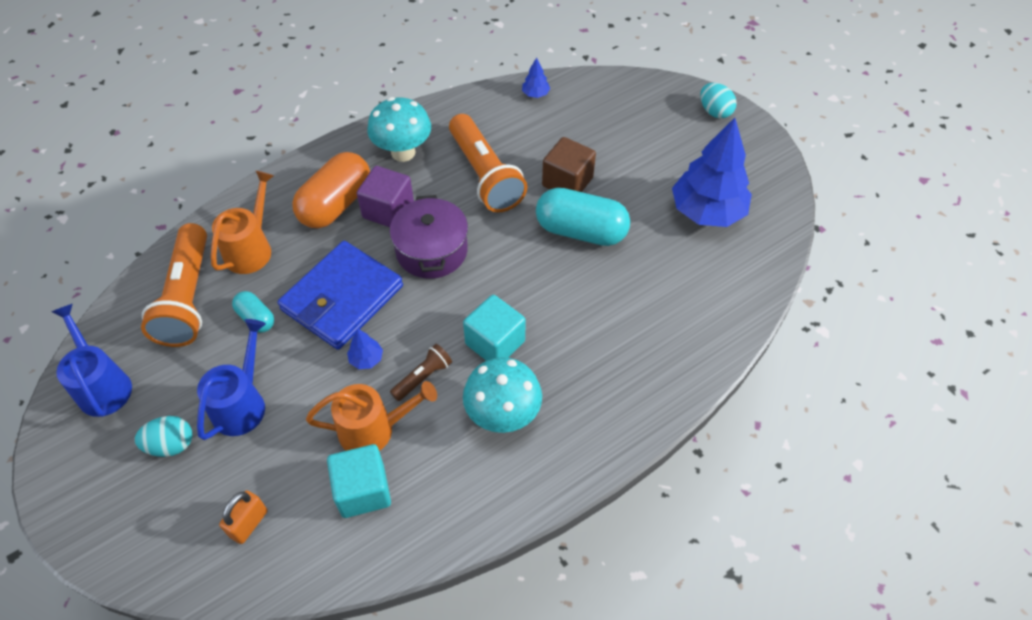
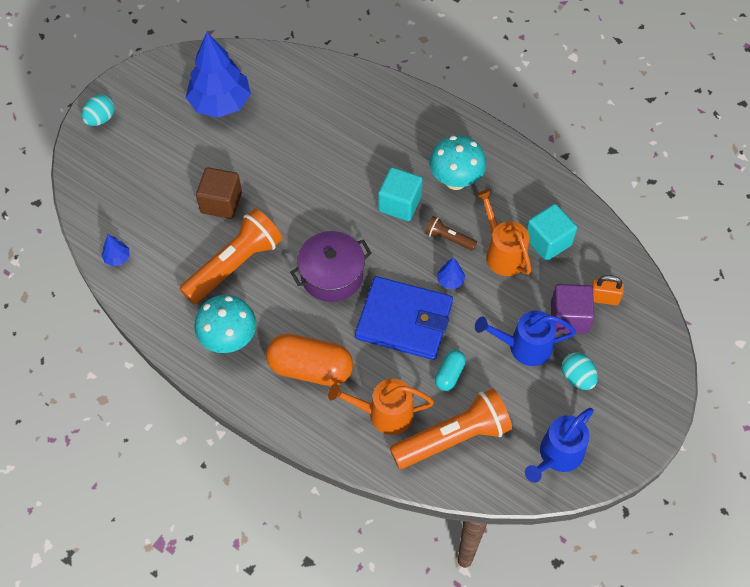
camera: 110 degrees left, 5 degrees up
(388, 210) = (301, 324): purple cube -> purple cube (569, 317)
(581, 231) = (271, 179): turquoise capsule -> none

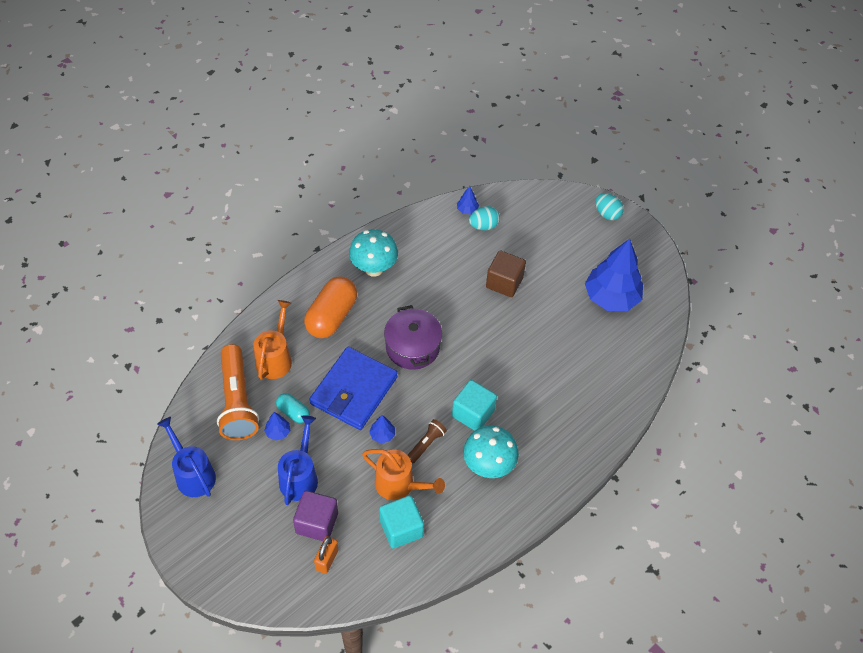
camera: 100 degrees right, 5 degrees down
(235, 265) = (440, 282): orange flashlight -> none
(478, 383) = (278, 432): none -> blue tree
(502, 252) = (399, 485): orange watering can -> orange watering can turned 45 degrees clockwise
(577, 377) = (256, 511): turquoise egg -> turquoise egg (483, 226)

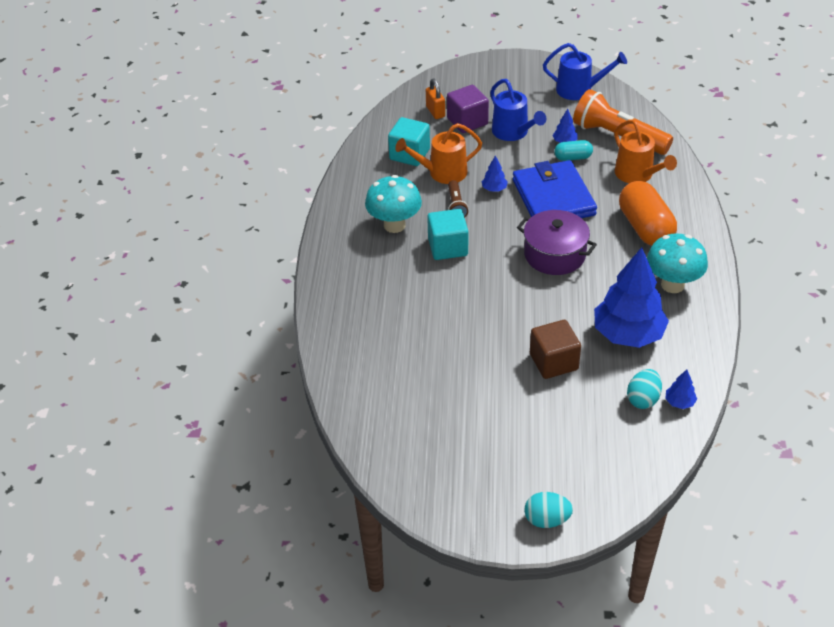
camera: 140 degrees right, 10 degrees down
(611, 297) = (442, 428): blue tree -> blue tree (628, 334)

